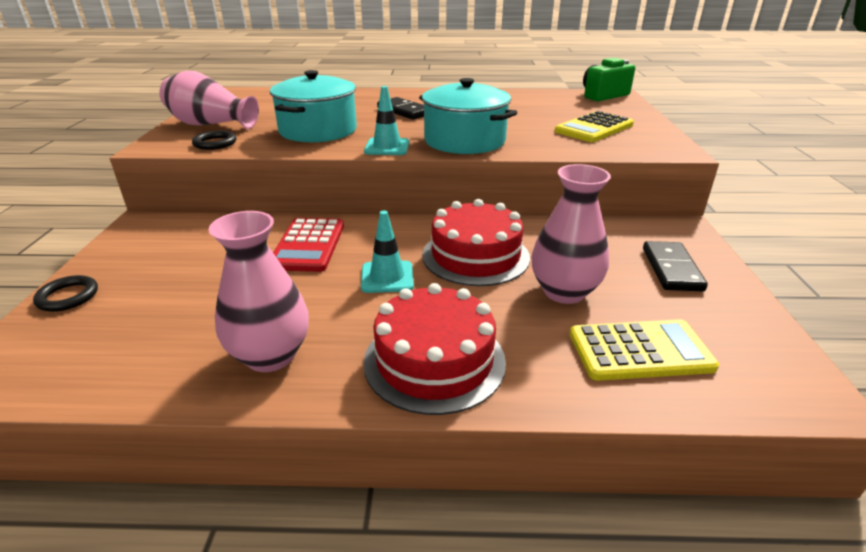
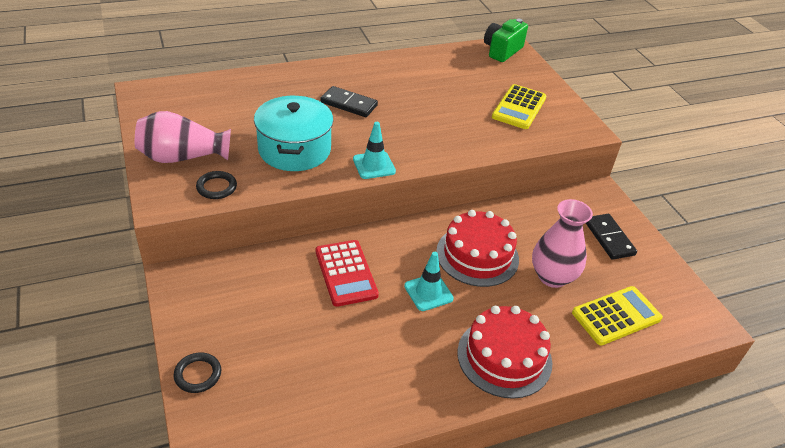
camera: 25 degrees left, 10 degrees up
(270, 355) = (399, 383): pink vase -> none
(464, 141) = (430, 144): turquoise pot -> none

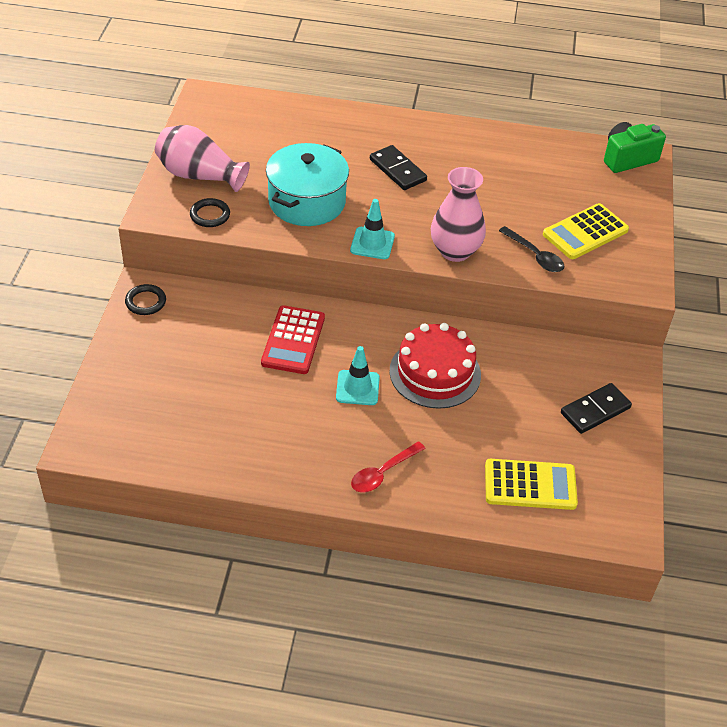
camera: 30 degrees right, 5 degrees up
(198, 374) = (110, 375): black ring -> black ring (145, 302)
(500, 135) = (535, 255): none -> black spoon
(504, 357) = (383, 473): red cake -> red spoon
(552, 276) = (496, 423): pink vase -> pink vase (455, 251)
(609, 238) = (595, 410): black domino -> black domino turned 45 degrees clockwise

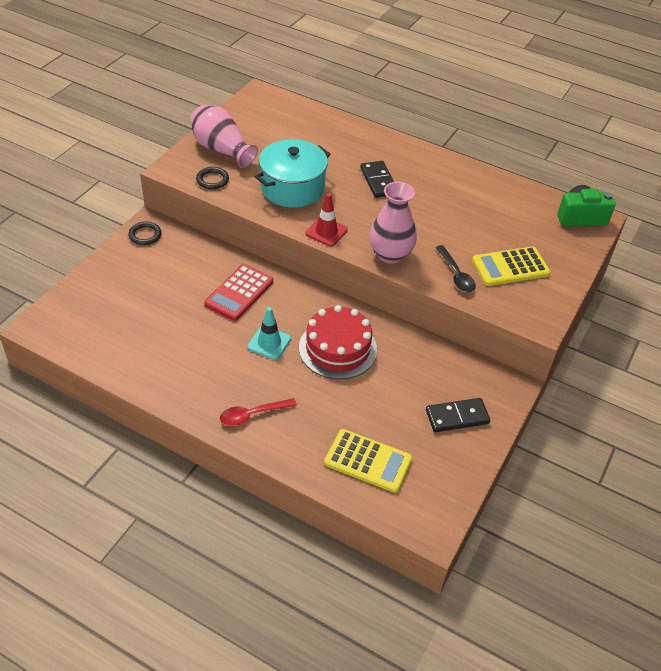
camera: 20 degrees right, 0 degrees up
(372, 243) = (326, 232): turquoise traffic cone -> red traffic cone

